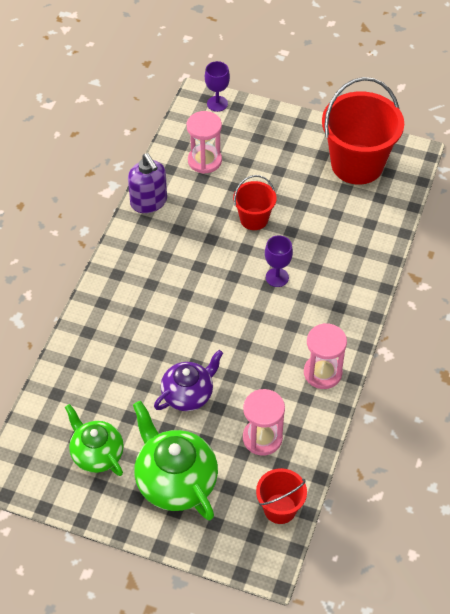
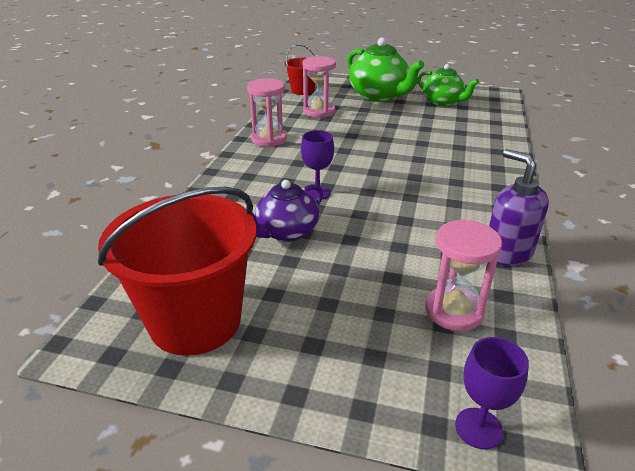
camera: 175 degrees right, 20 degrees down
(188, 394) = (385, 126): purple teapot -> purple teapot (286, 232)
(254, 219) = (355, 241): red bucket -> none

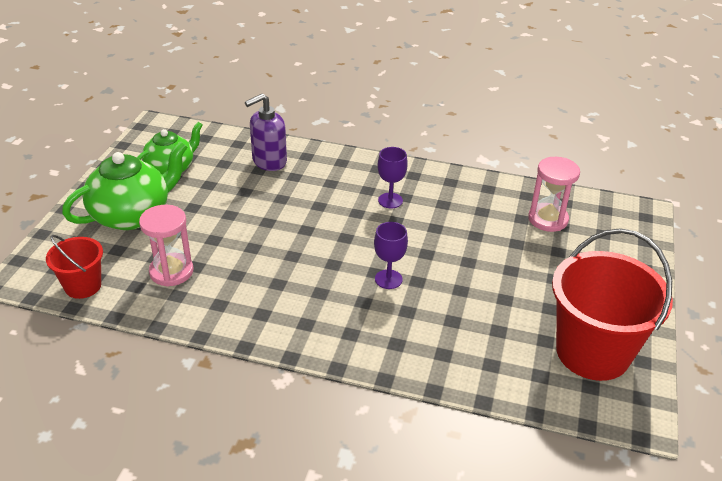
camera: 90 degrees left, 5 degrees up
(269, 139) = (253, 318): pink hourglass -> none
(286, 232) = (462, 301): purple teapot -> none
(478, 428) = (641, 226): purple goblet -> purple goblet (390, 200)
(507, 252) = (475, 183): purple soap dispenser -> purple soap dispenser (269, 161)

